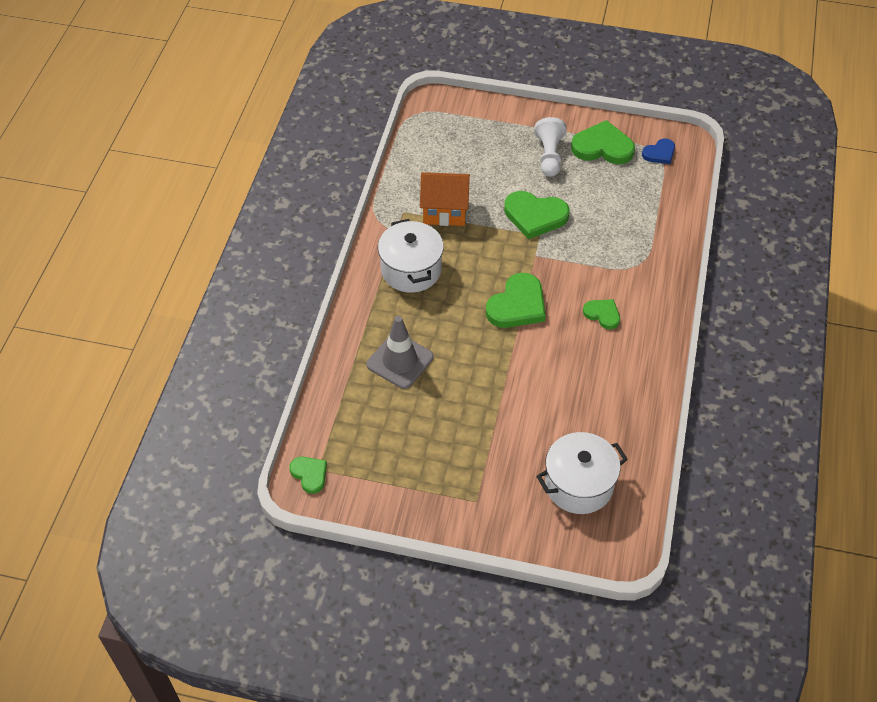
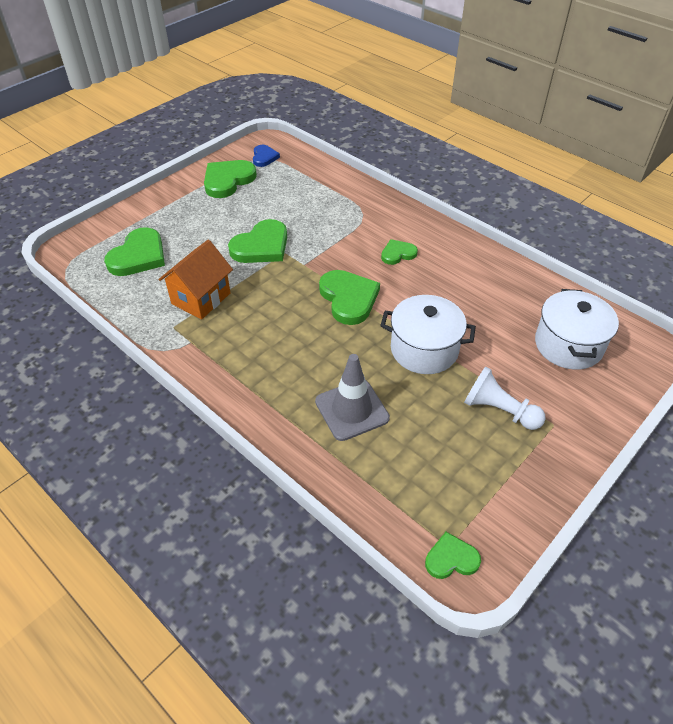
camera: 60 degrees left, 5 degrees down
(411, 270) = (248, 352): white pot -> white pot (424, 349)
(461, 147) = (138, 256): none -> green heart
(549, 155) = (206, 211): white pawn -> white pawn (499, 410)

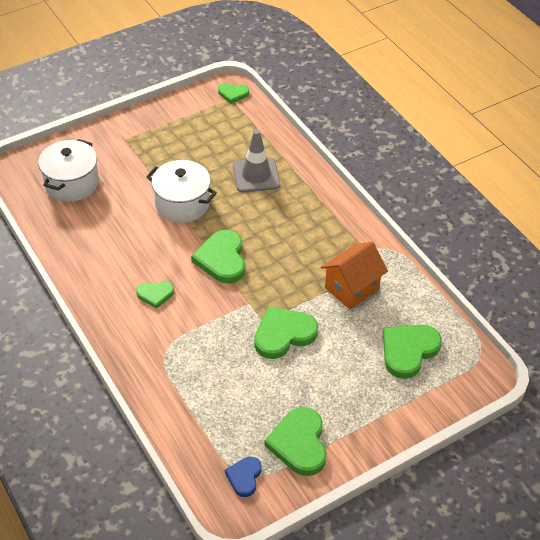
camera: 165 degrees left, 0 degrees up
(228, 180) = (299, 443): green heart -> green heart turned 120 degrees clockwise
(499, 410) = (155, 154): white pawn -> none

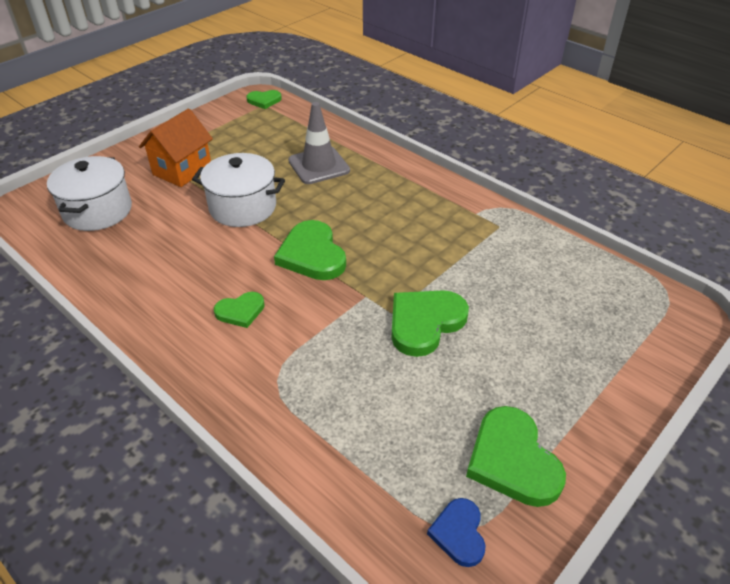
camera: 15 degrees left, 5 degrees down
(352, 288) = (481, 255): orange house -> orange house (182, 170)
(408, 351) = (585, 308): green heart -> none

